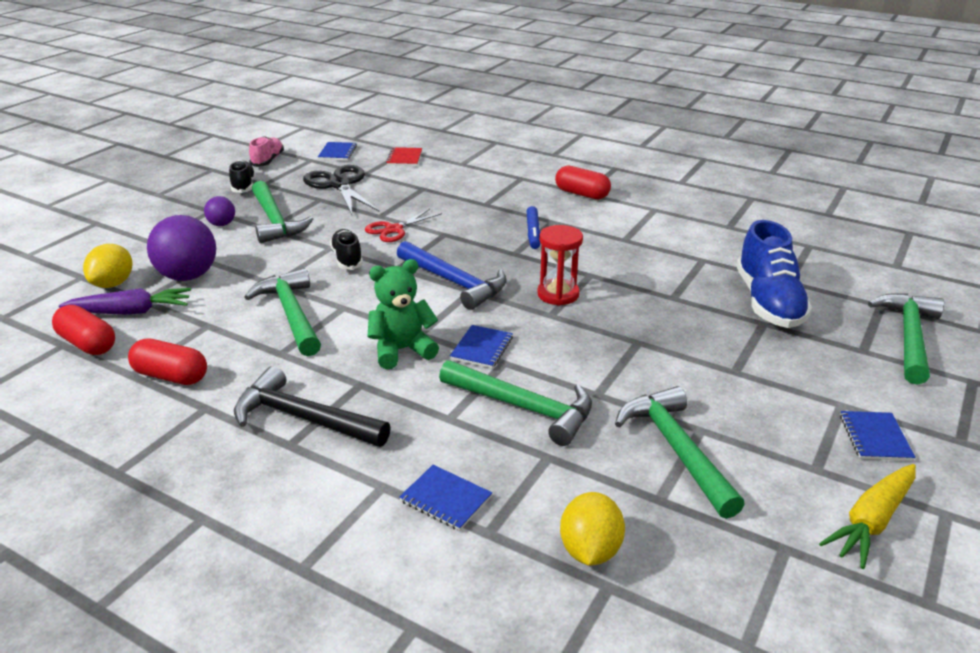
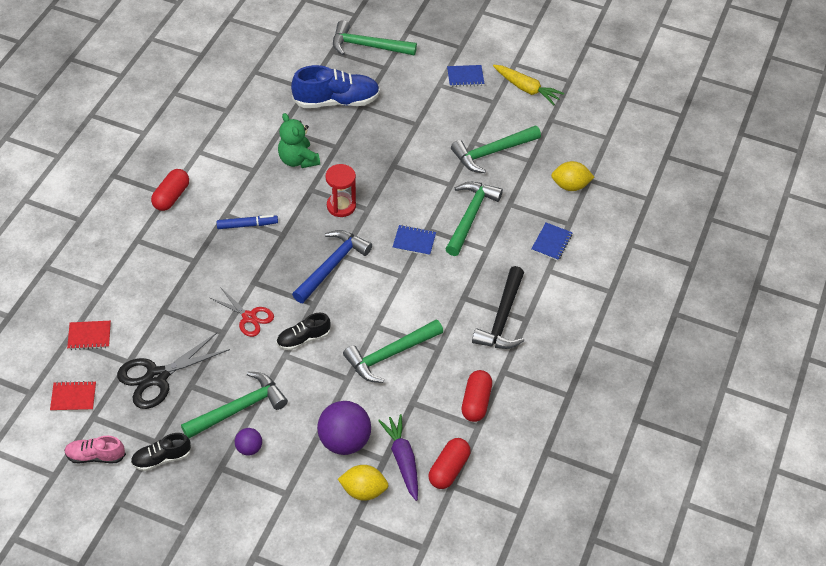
camera: 100 degrees left, 20 degrees up
(338, 153) = (73, 397): blue notebook -> red notebook
(402, 350) = (423, 282): green teddy bear -> green teddy bear (298, 160)

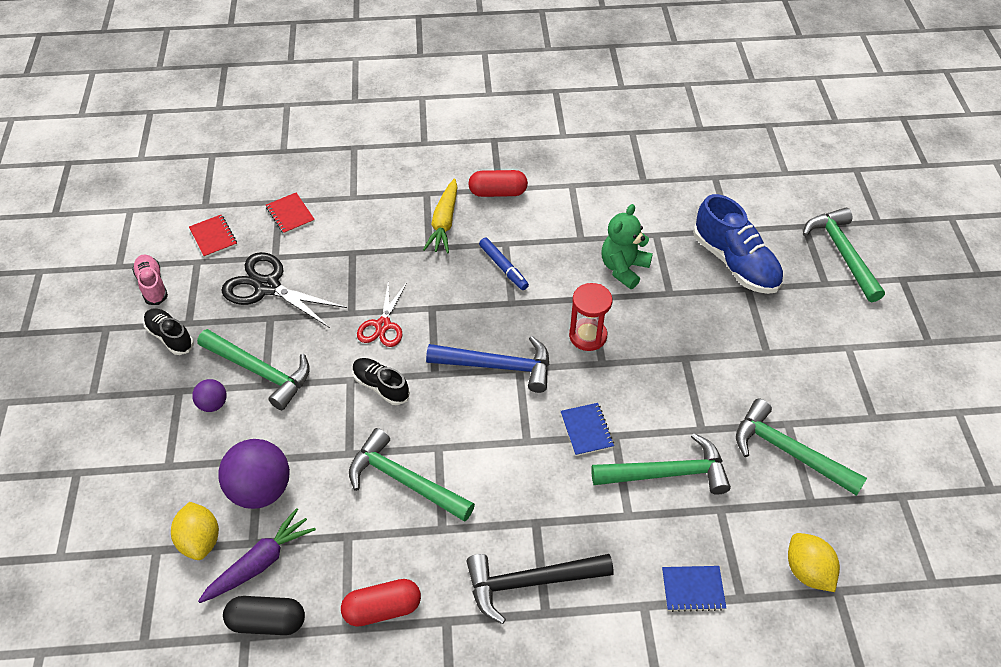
camera: 65 degrees right, 0 degrees up
(448, 469) = (267, 621): red capsule -> black capsule
(465, 77) = (885, 368): blue notebook -> none
(526, 89) = (928, 444): yellow carrot -> yellow carrot (444, 223)

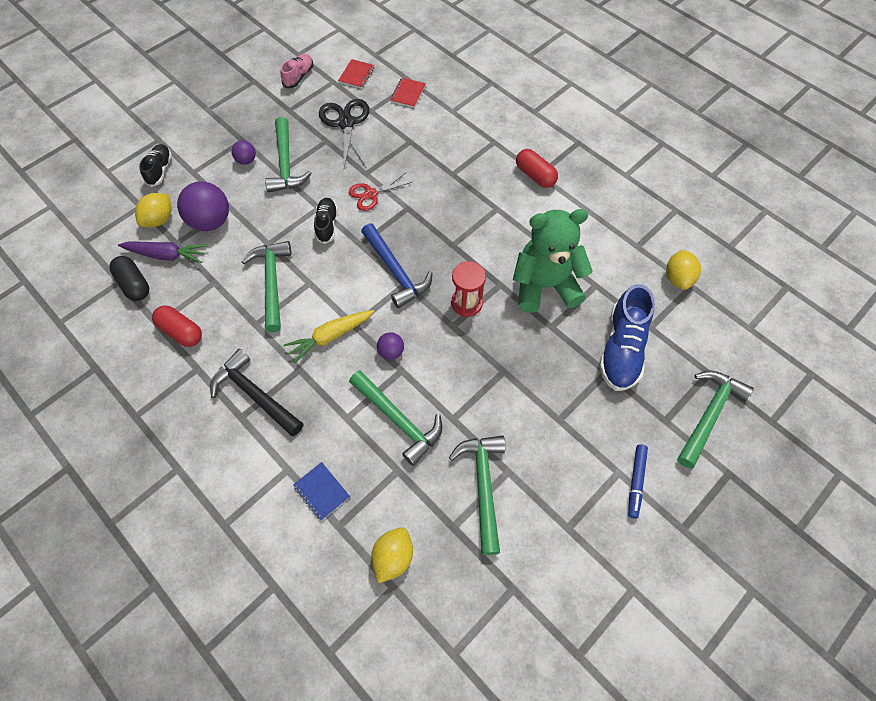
camera: 50 degrees right, 10 degrees up
(170, 337) = (272, 110): black shoe -> black shoe (160, 170)
(444, 223) = (480, 167): yellow carrot -> yellow carrot (330, 337)
(503, 267) = (476, 221): blue marker -> blue marker (636, 481)
(586, 430) = (391, 352): blue notebook -> purple ball
(623, 268) = (544, 286): green teddy bear -> green teddy bear, size x1.58
(700, 179) = (677, 278): none -> yellow lemon

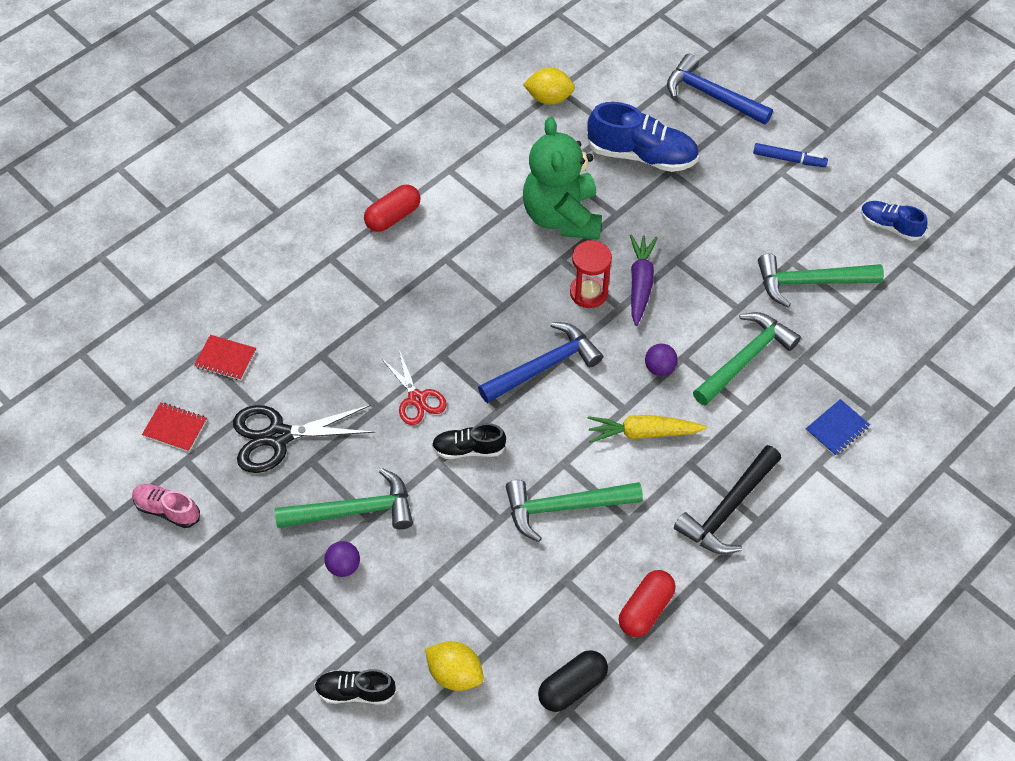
camera: 90 degrees left, 5 degrees down
(166, 255) = (520, 651): purple carrot -> purple carrot (640, 283)
(211, 221) = (460, 599): purple ball -> none
(330, 337) = (643, 433): yellow carrot -> yellow carrot turned 120 degrees clockwise
(393, 557) = (895, 360): yellow lemon -> none
(558, 576) = (889, 226): none -> blue shoe
(709, 414) = (711, 95): green hammer -> blue hammer

